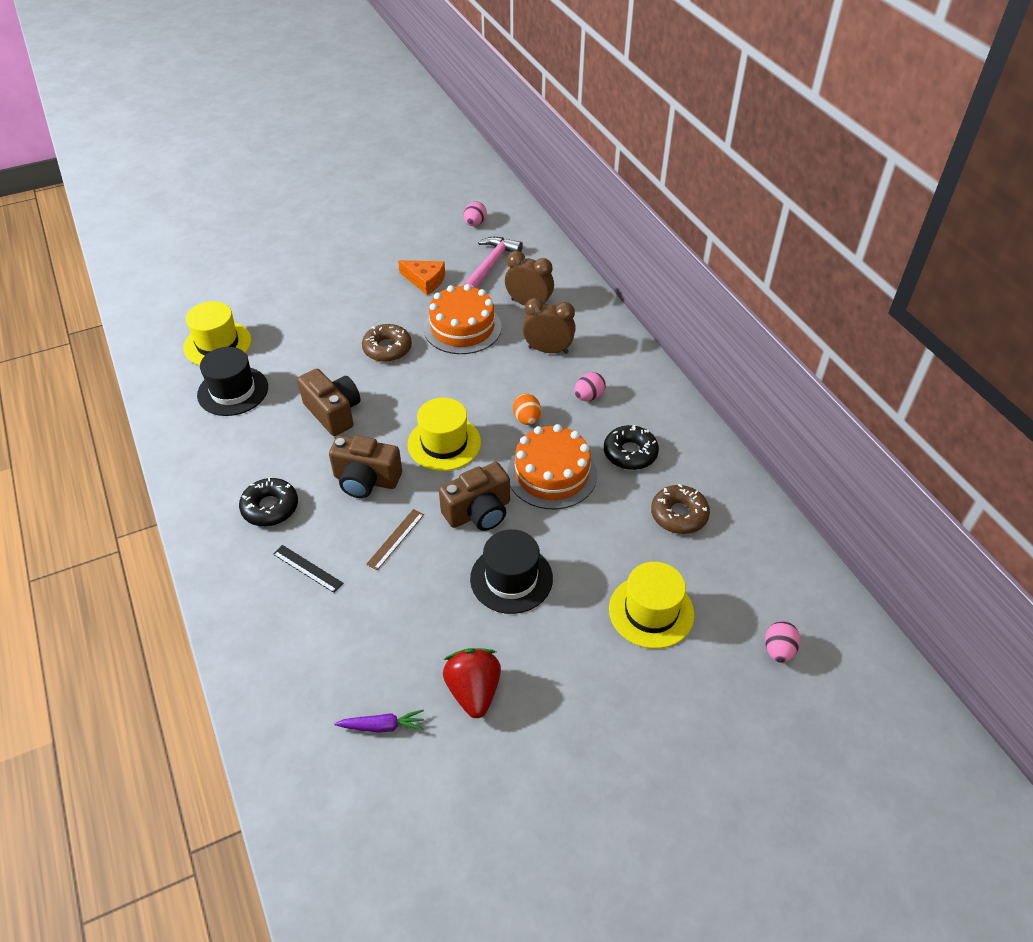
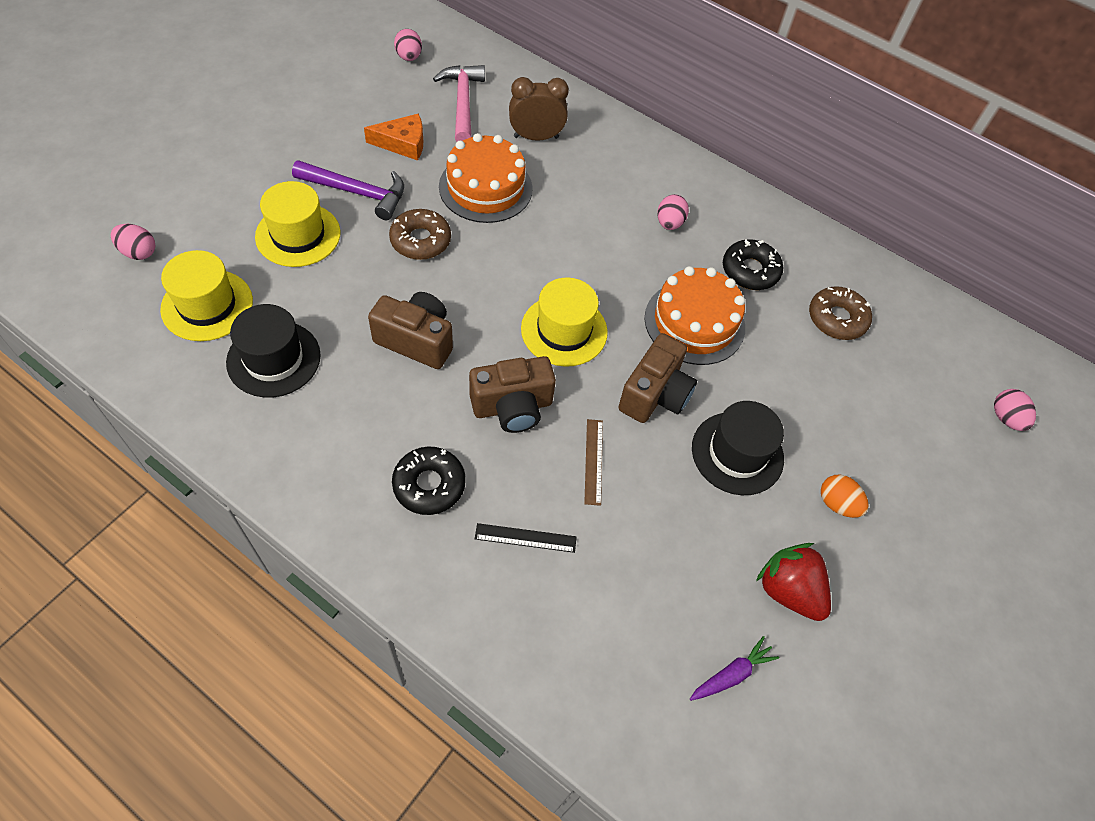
camera: 35 degrees left, 10 degrees up
(201, 298) = (138, 252): none -> pink egg
(367, 304) = (357, 192): none -> purple hammer
(527, 419) = (627, 271): orange egg -> orange egg (837, 504)
(548, 350) = (593, 184): brown clock -> none
(651, 611) = (882, 429): yellow hat -> yellow hat (298, 235)

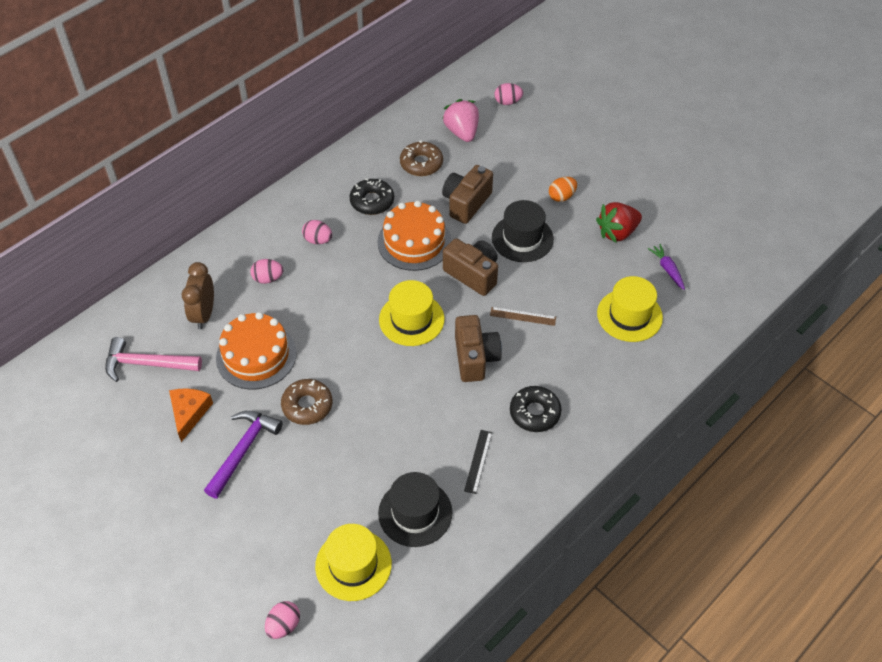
camera: 75 degrees left, 5 degrees down
(298, 235) = (285, 496): yellow hat -> yellow hat (629, 315)
(409, 57) = (71, 402): pink egg -> pink egg (268, 278)
(416, 340) = (409, 414): brown camera -> brown camera (466, 203)
(525, 538) = (577, 360): black ruler -> black ruler (478, 461)
(917, 362) = (462, 132): none -> pink strawberry

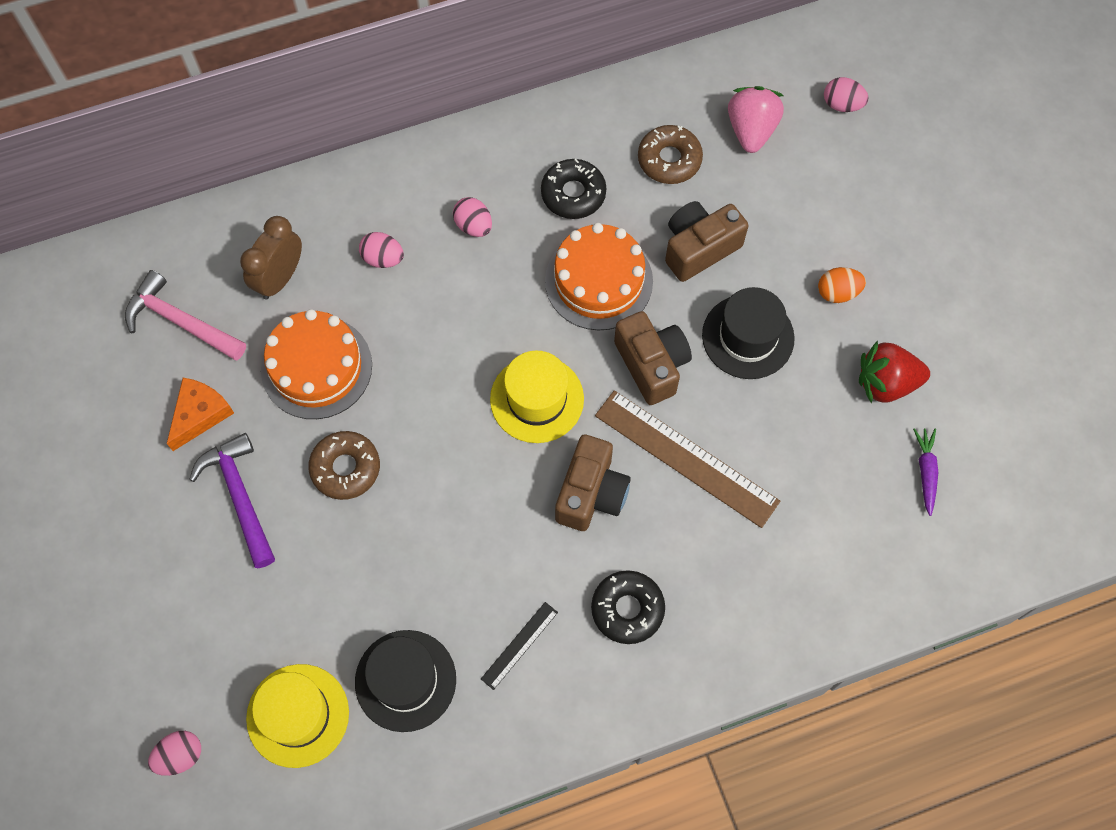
camera: 25 degrees right, 15 degrees up
(243, 450) = (240, 496): purple hammer -> purple hammer turned 75 degrees counterclockwise
(523, 316) = (686, 458): brown ruler -> brown ruler, size x2.10
(629, 315) = (832, 520): yellow hat -> none

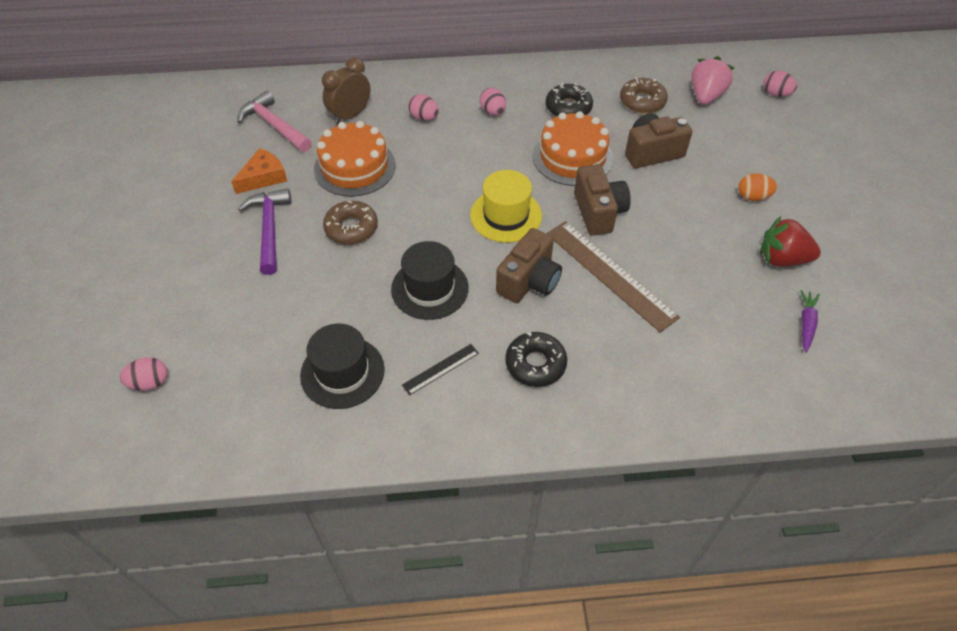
camera: 15 degrees right, 15 degrees down
(298, 715) = (250, 376): yellow hat -> none
(748, 337) = (676, 210): black hat -> black hat (430, 288)

